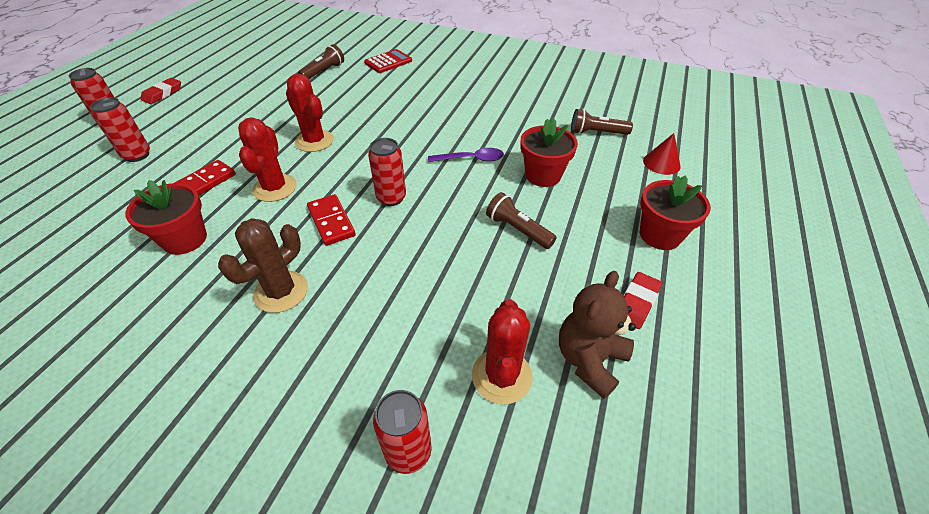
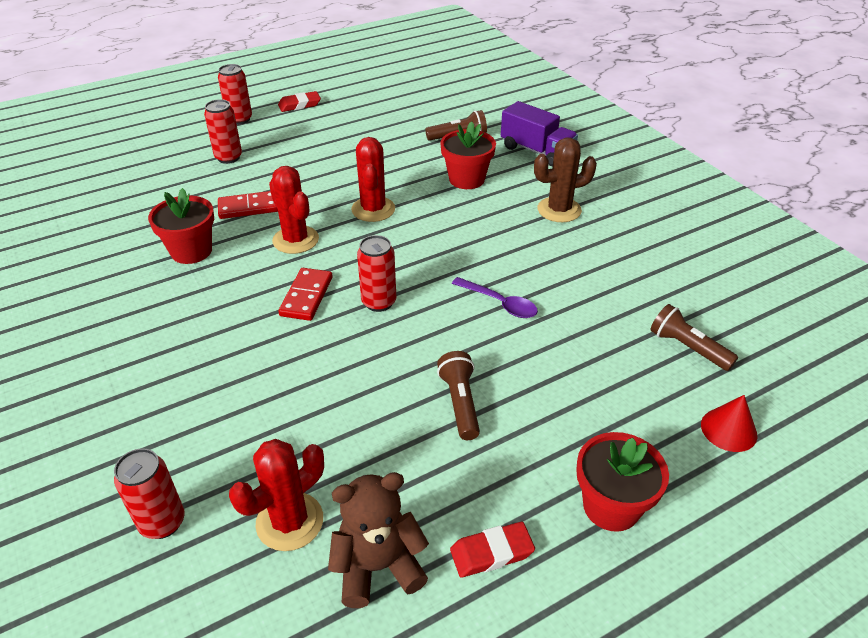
camera: 40 degrees right, 5 degrees down
(275, 188) = (295, 240): red cactus -> red cactus turned 75 degrees counterclockwise
(281, 292) = (210, 336): brown cactus -> brown cactus (559, 210)
(388, 62) = (536, 151): red calculator -> purple truck
(543, 175) = (557, 362): red flower pot -> red flower pot (466, 179)

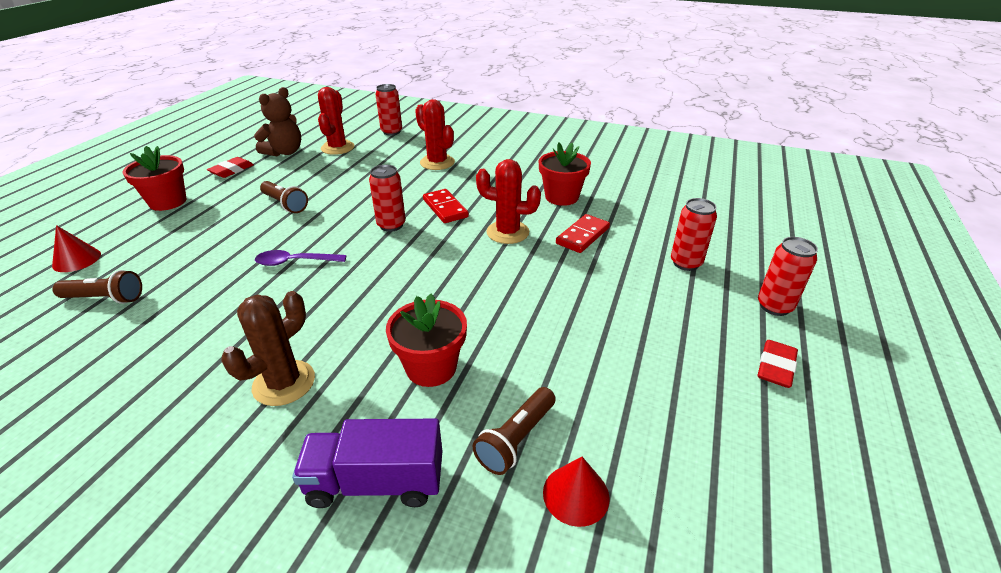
camera: 140 degrees right, 5 degrees down
(373, 209) = (484, 283): red cactus -> red cactus (437, 162)
(456, 114) = (576, 494): none -> red cone

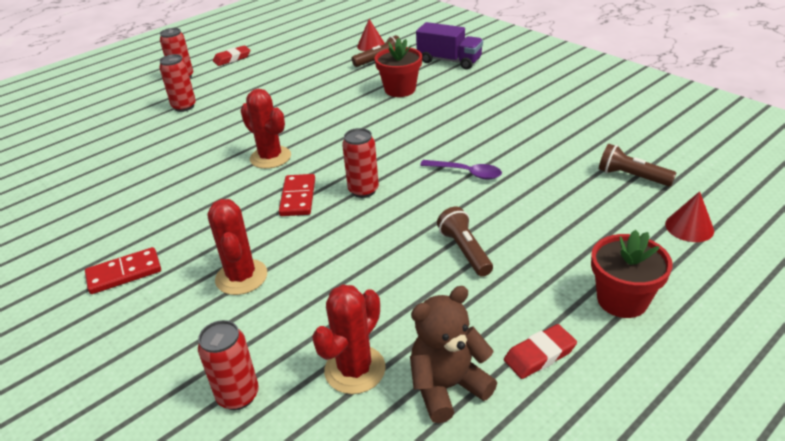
camera: 150 degrees left, 0 degrees up
(284, 383) = (486, 99): brown cactus -> none
(561, 197) = (179, 182): red flower pot -> none
(583, 236) = (218, 140): red domino -> red domino (124, 273)

